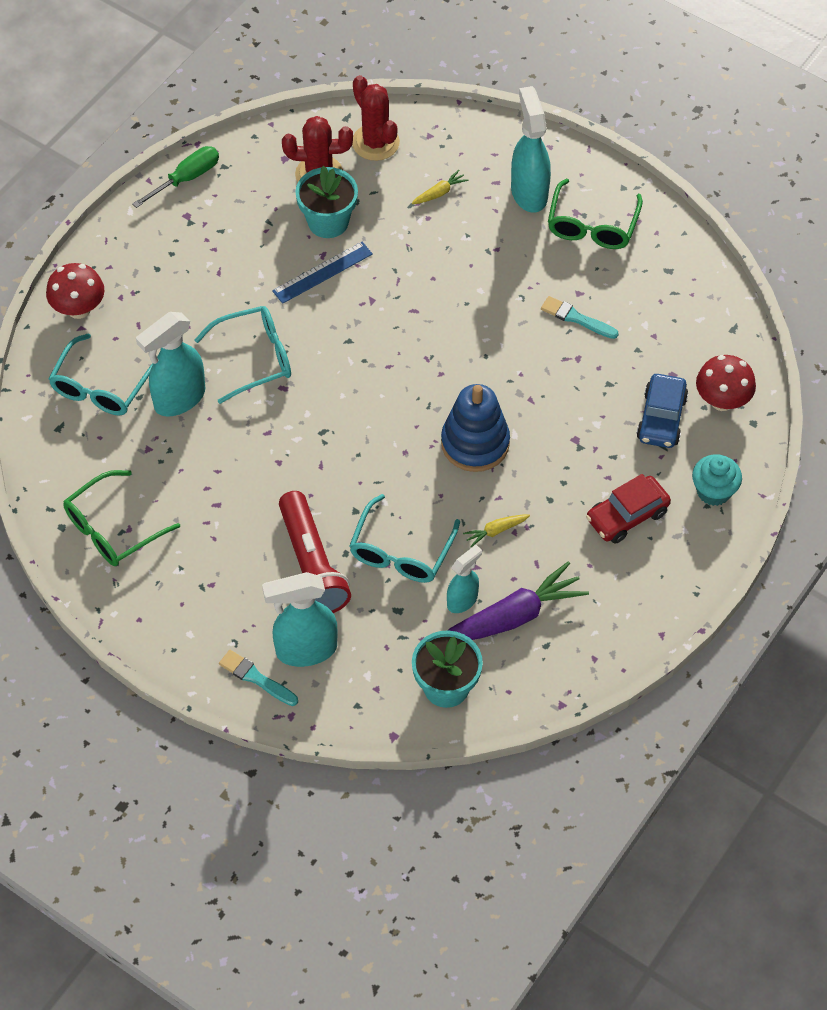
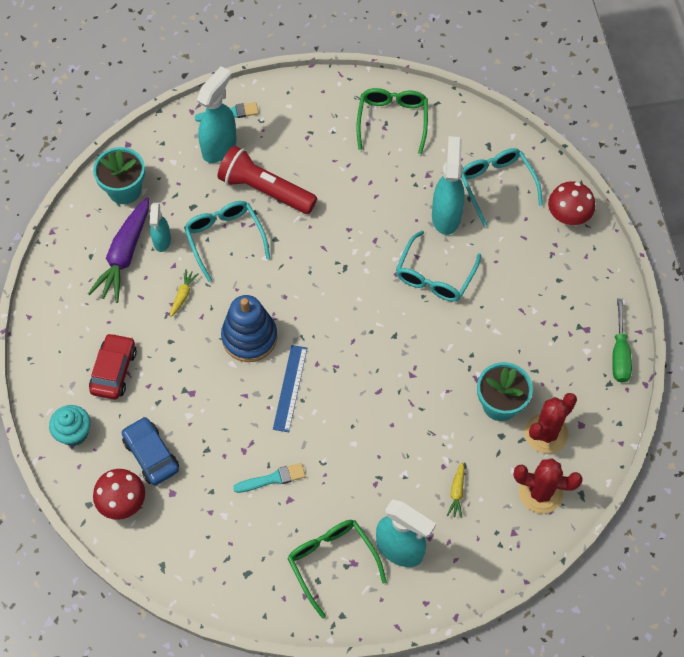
camera: 135 degrees right, 5 degrees up
(322, 272) = (462, 366): blue ruler -> blue ruler (290, 388)

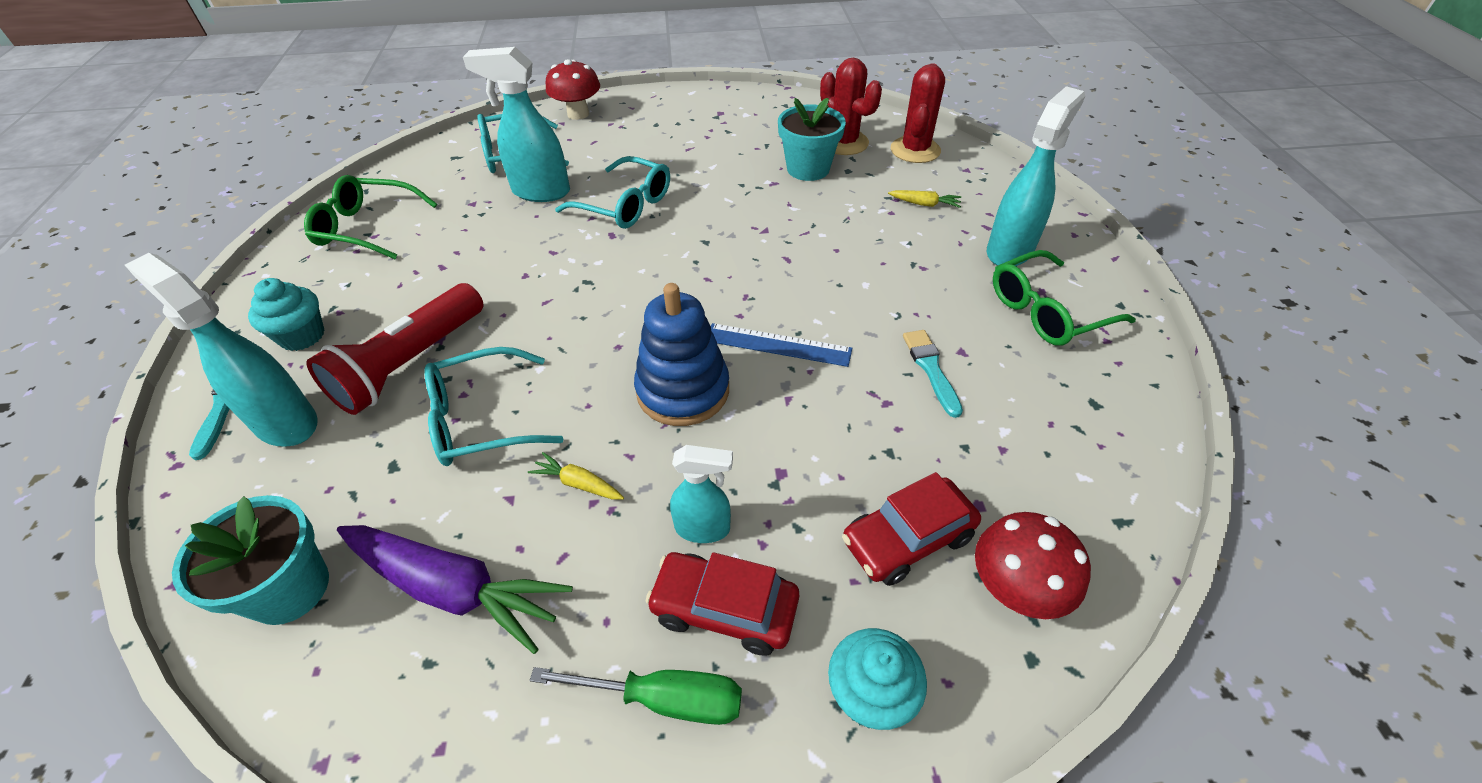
camera: 85 degrees left, 15 degrees down
(151, 455) = (907, 539): blue car -> red car
(162, 241) = (447, 518): turquoise spray bottle -> turquoise spray bottle (703, 528)
(285, 127) = (302, 336): none -> turquoise cupcake
(619, 353) = (751, 97): green screwdriver -> green screwdriver (664, 699)

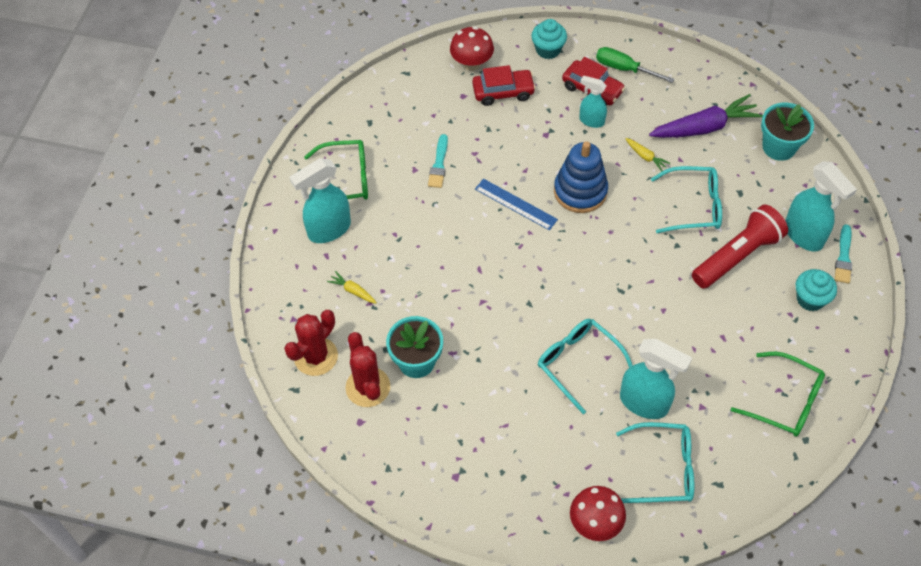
camera: 160 degrees left, 10 degrees up
(455, 589) = (705, 127): purple carrot -> purple carrot turned 120 degrees clockwise

